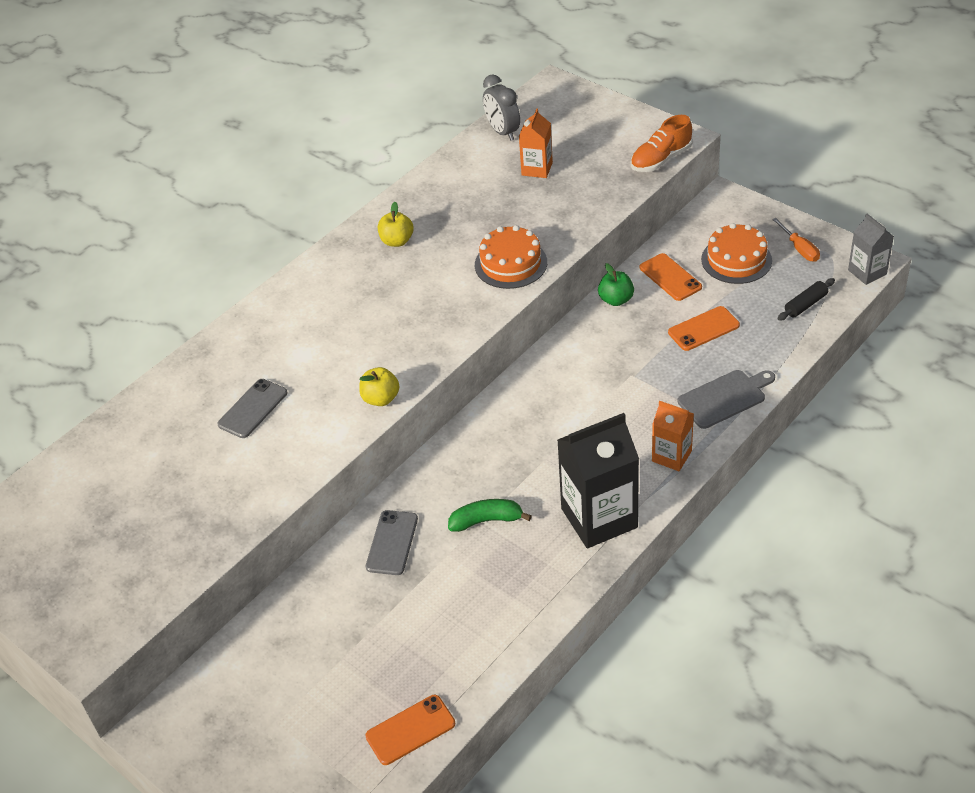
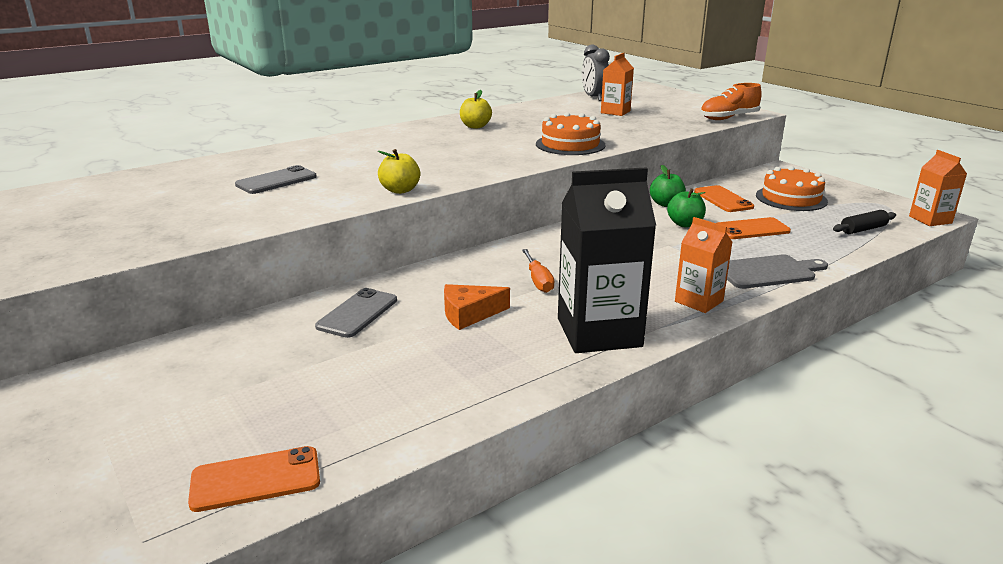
camera: 10 degrees right, 20 degrees down
(486, 520) = (469, 314): green banana -> orange cheese
(640, 334) = (685, 224): none -> green apple
(800, 249) = (857, 200): orange screwdriver -> orange screwdriver (538, 281)
(867, 272) = (930, 220): grey carton -> orange carton

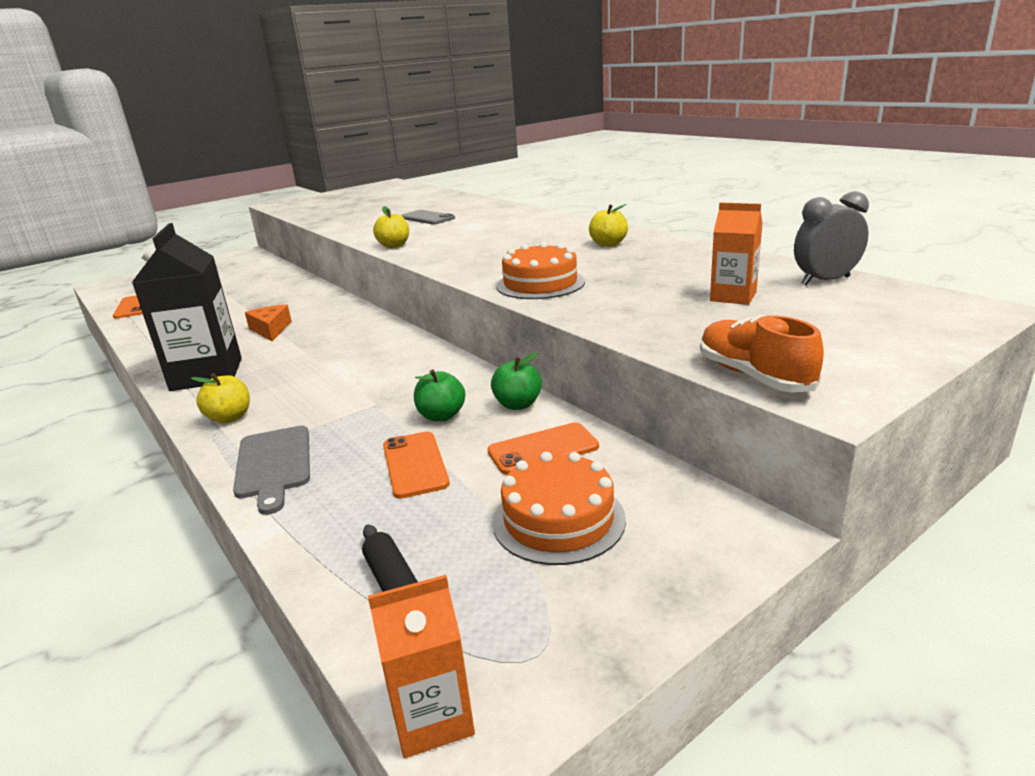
camera: 90 degrees right, 0 degrees up
(357, 313) = (294, 300): grey phone -> none
(538, 281) = (315, 347): orange screwdriver -> none
(699, 301) = (230, 418): orange carton -> yellow apple

